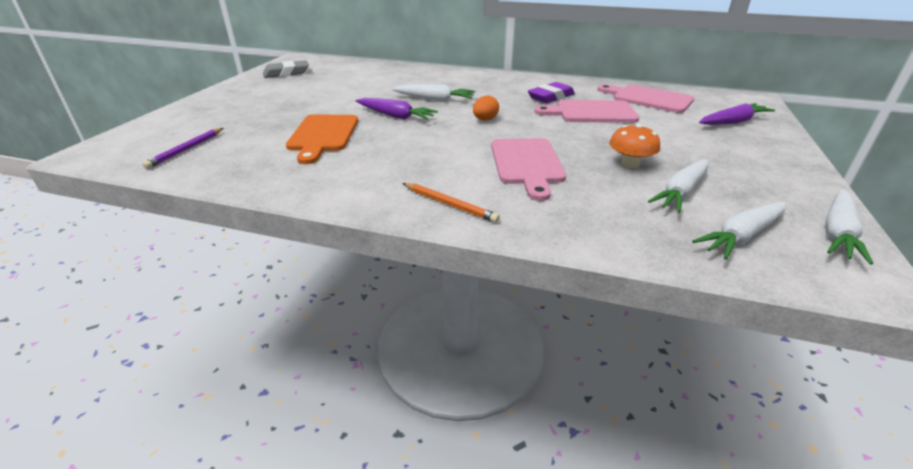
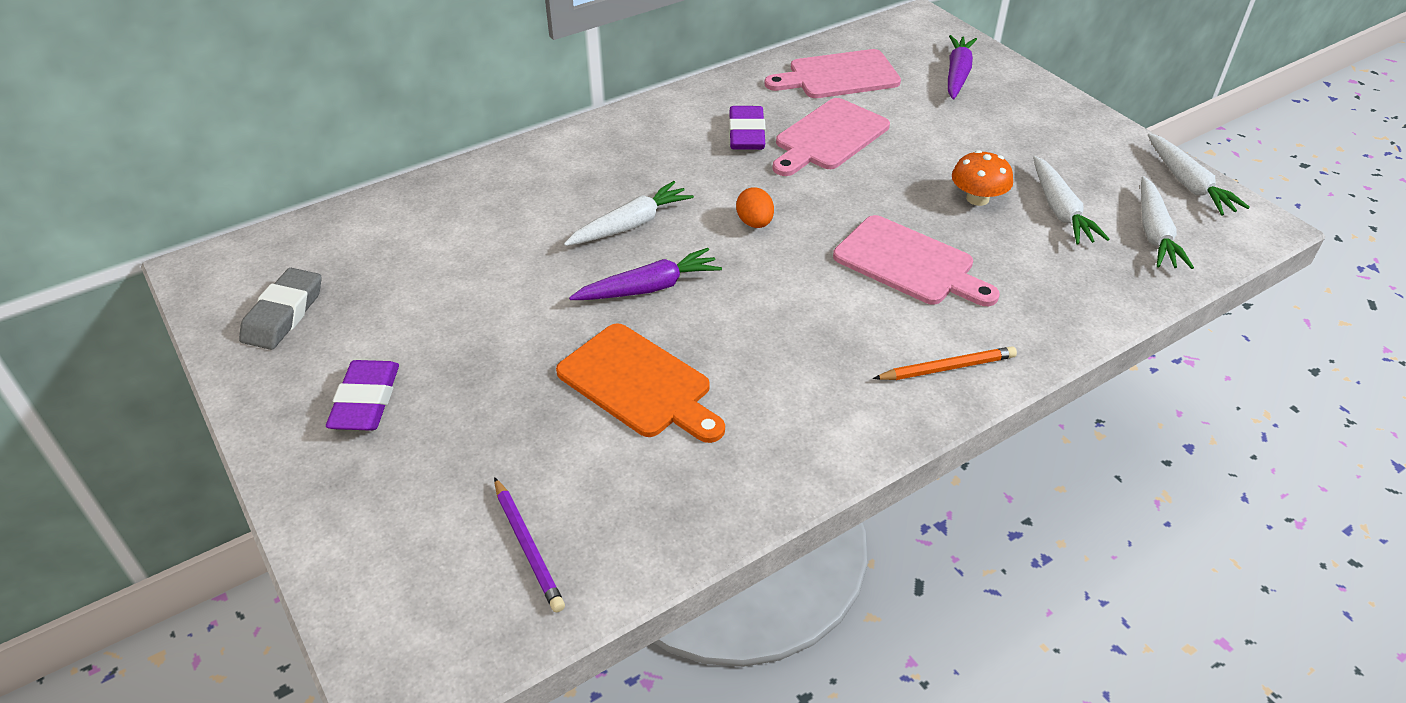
camera: 50 degrees left, 10 degrees up
(251, 98) = (366, 401): none -> purple eraser

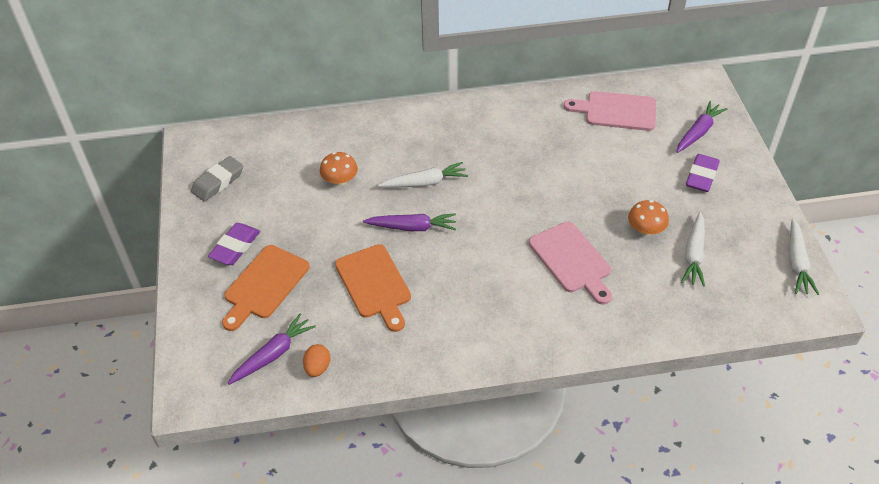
camera: 25 degrees right, 5 degrees up
(451, 443) = (264, 285): none -> orange cutting board
(495, 257) = (340, 180): none -> orange mushroom
(527, 547) = (273, 354): purple pencil -> purple carrot
(746, 134) = (530, 139): purple eraser -> purple eraser (701, 176)
(754, 223) = (497, 204): orange egg -> orange egg (317, 368)
(829, 137) = (580, 156): pink cutting board -> none
(947, 368) = (549, 334): orange pencil -> none
(1154, 233) = (744, 290): white carrot -> none

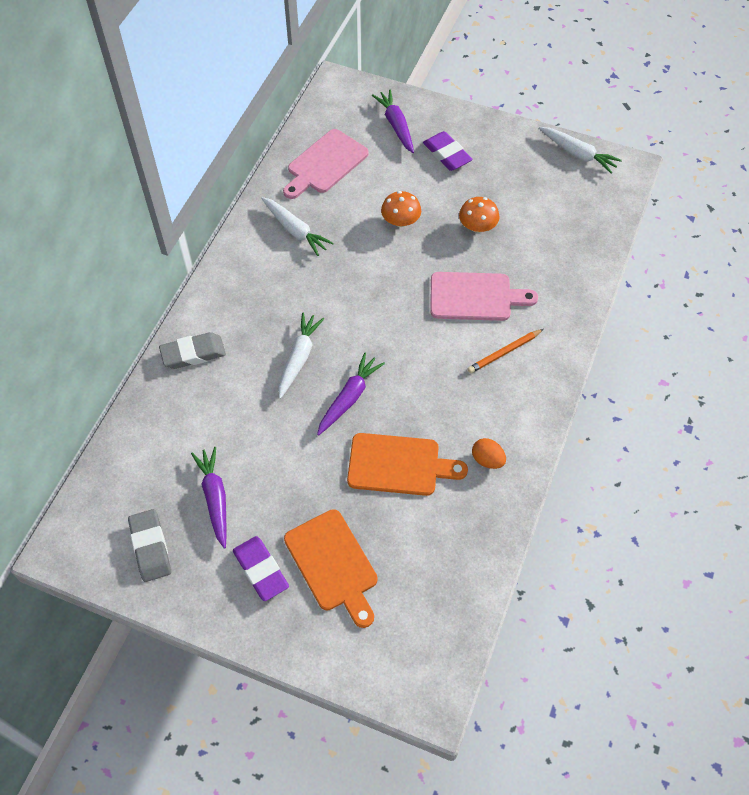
camera: 60 degrees left, 10 degrees up
(273, 354) = (427, 594): purple carrot -> purple carrot (215, 498)
(317, 368) = (468, 562): orange egg -> orange egg (487, 460)
(340, 180) = (239, 429): orange mushroom -> orange mushroom (400, 221)
(384, 126) = (193, 353): none -> grey eraser
(532, 304) = (504, 352): none -> orange pencil
(694, 255) = (526, 211): white carrot -> white carrot (295, 230)

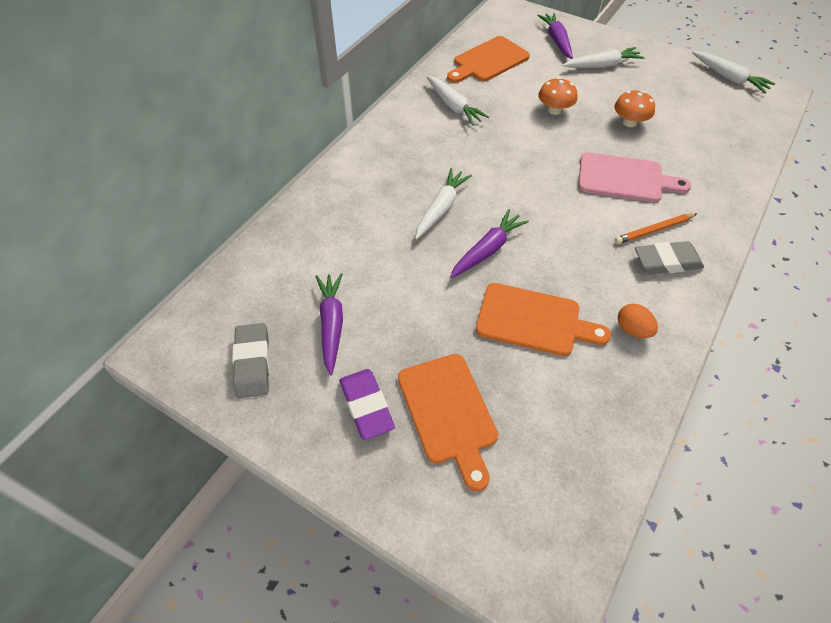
camera: 10 degrees right, 5 degrees down
(193, 353) = (338, 191): grey eraser -> grey eraser (667, 262)
(325, 164) = (488, 61): pink cutting board -> orange cutting board
(447, 154) = (602, 65): purple eraser -> white carrot

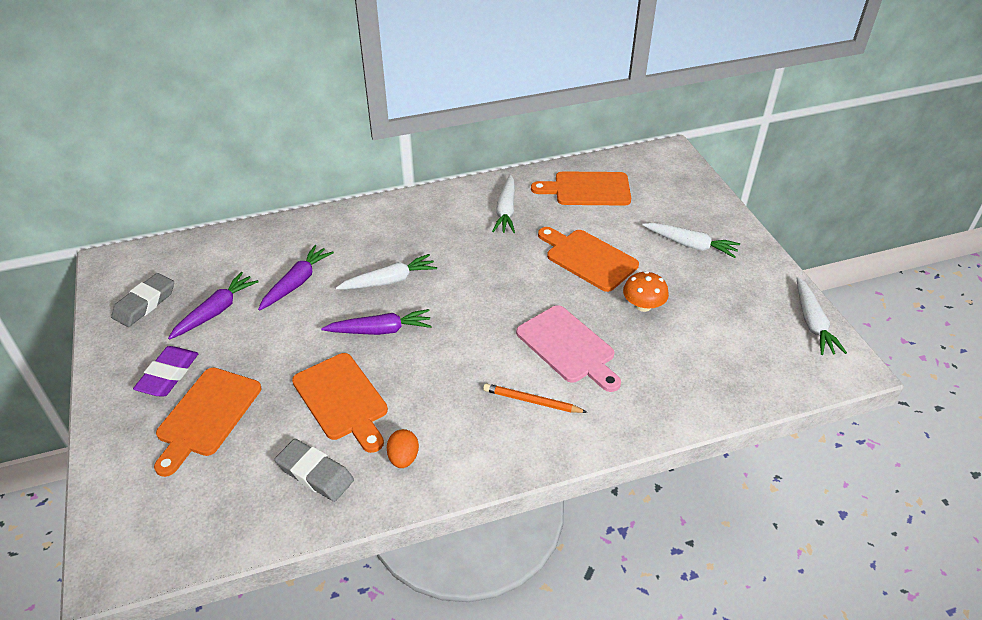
camera: 40 degrees right, 10 degrees down
(554, 110) = (588, 258): orange mushroom -> orange cutting board
(556, 40) = (677, 202): purple carrot -> purple carrot (297, 283)
(667, 262) = (506, 431): grey eraser -> grey eraser (315, 473)

